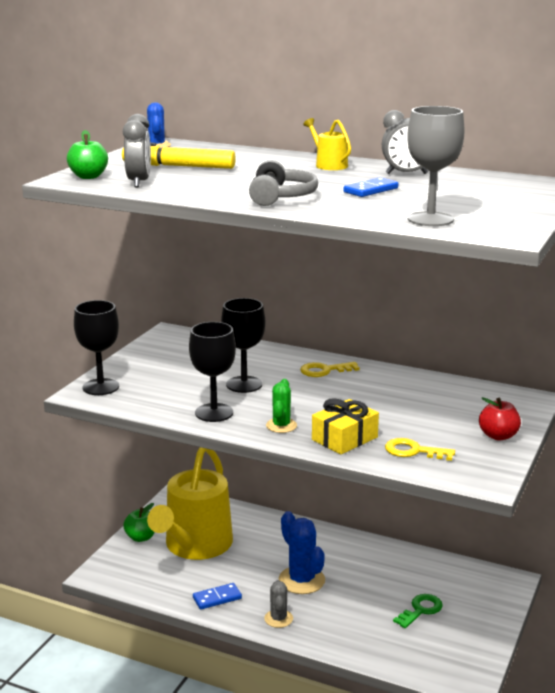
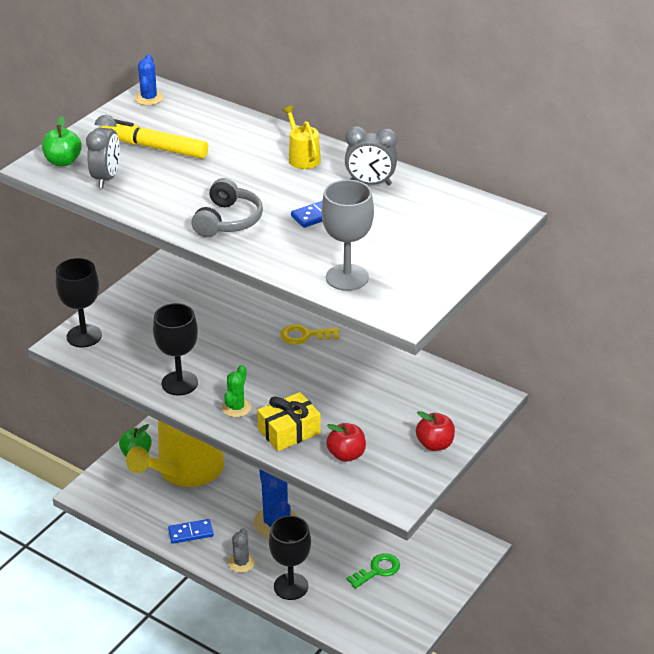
camera: 10 degrees right, 15 degrees up
(244, 384) = (220, 347): black goblet -> black goblet (291, 586)
(413, 451) = (346, 455): yellow key -> red apple

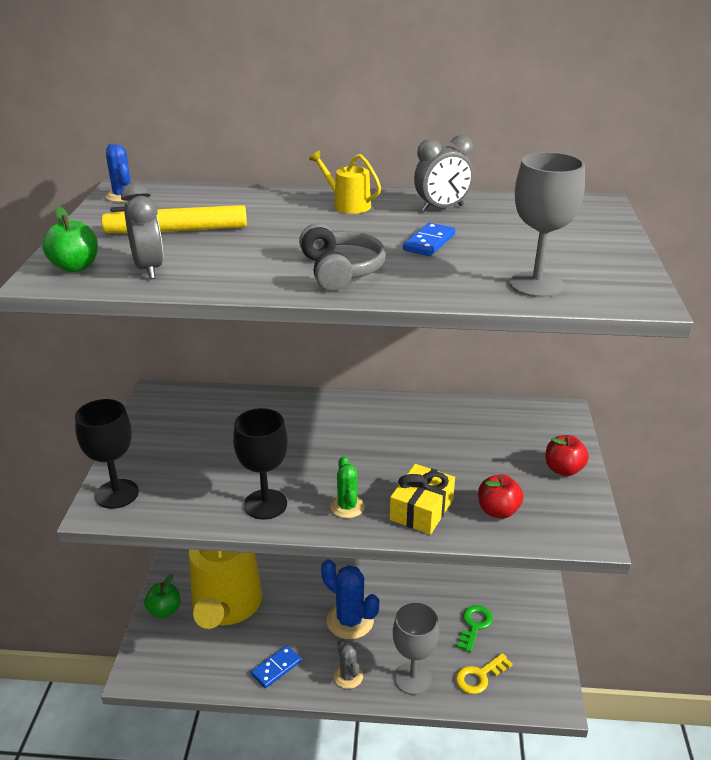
camera: 30 degrees left, 5 degrees down
(291, 586) = (413, 678): black goblet -> grey goblet
(304, 335) = (349, 416): yellow key -> yellow key (479, 676)

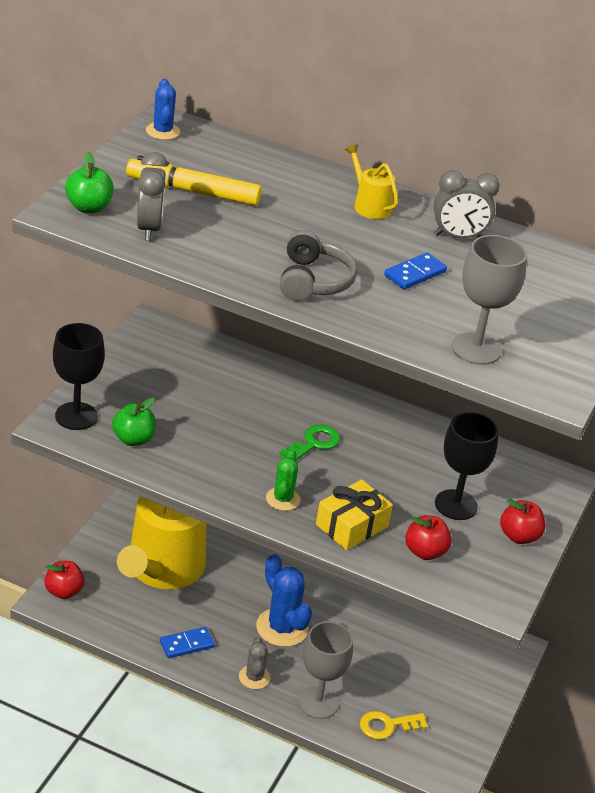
camera: 15 degrees right, 5 degrees up
(146, 660) = (64, 591): none -> red apple
(164, 610) = (99, 552): green apple -> green apple (133, 439)
(265, 504) = (207, 471): black goblet -> black goblet (456, 505)
(474, 625) = (410, 678): green key -> green key (314, 443)

